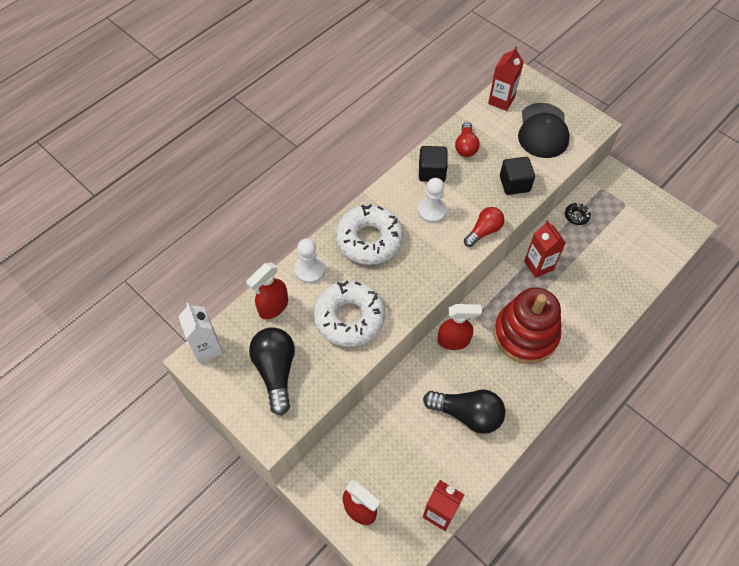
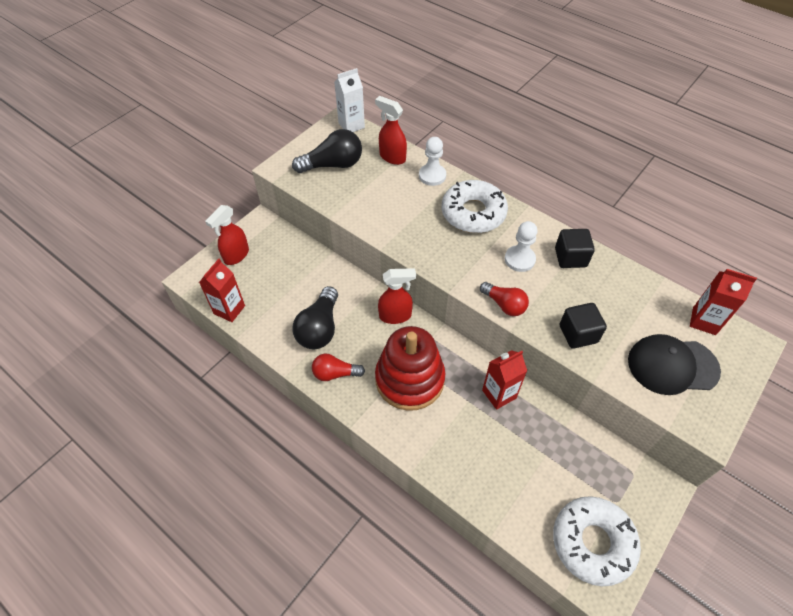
camera: 85 degrees right, 5 degrees down
(349, 317) = (387, 205): white donut -> white donut (592, 542)
(454, 341) = (395, 316): red spray bottle -> red spray bottle turned 90 degrees counterclockwise
(466, 146) = (617, 287): red light bulb -> red light bulb (335, 373)
(576, 216) = (580, 439): black donut -> none

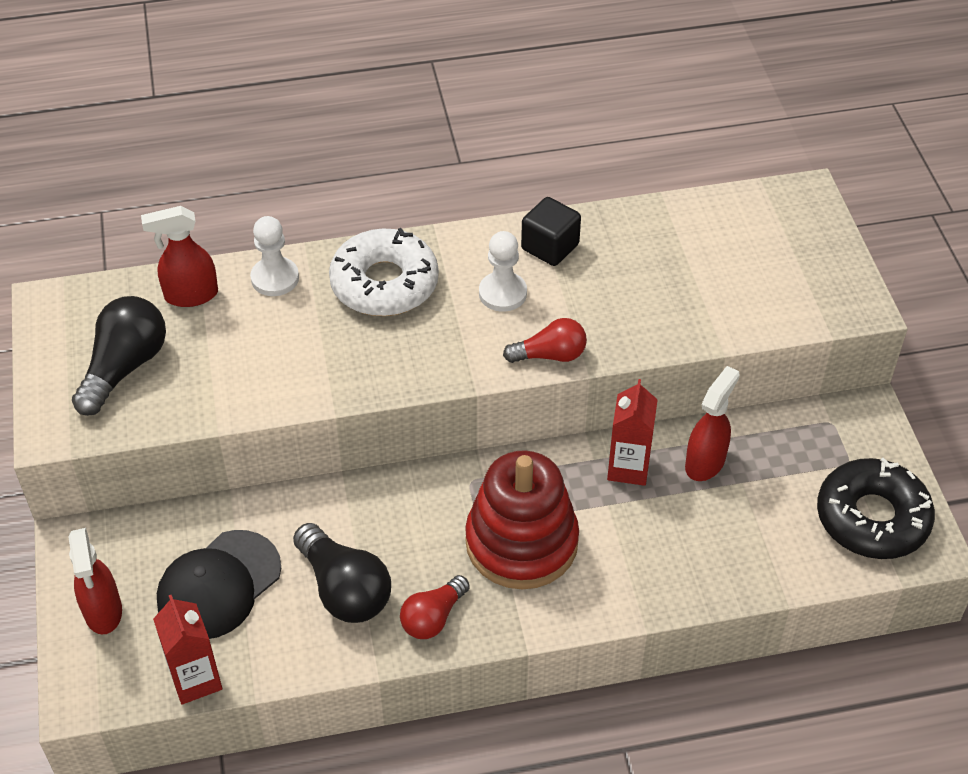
camera: 50 degrees left, 5 degrees down
(351, 125) = (73, 297): white carton -> none
(395, 316) = (413, 491): red spray bottle -> red spray bottle (705, 462)
(578, 334) = (655, 320): black cube -> none
(592, 542) = (872, 518): white donut -> black donut
(672, 365) = (768, 276): black cap -> black cap (218, 585)
(704, 321) = (744, 207): red carton -> none

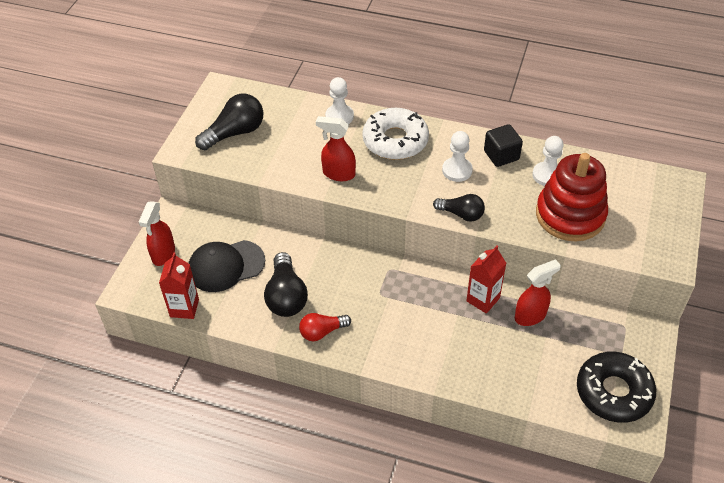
camera: 30 degrees right, 0 degrees up
(190, 295) = (291, 109): red spray bottle -> red spray bottle (338, 174)
(521, 542) = (395, 314): red stacking toy -> red stacking toy (570, 215)
(550, 355) = (461, 214): red light bulb -> black light bulb
(630, 251) = (547, 175): none -> white pawn

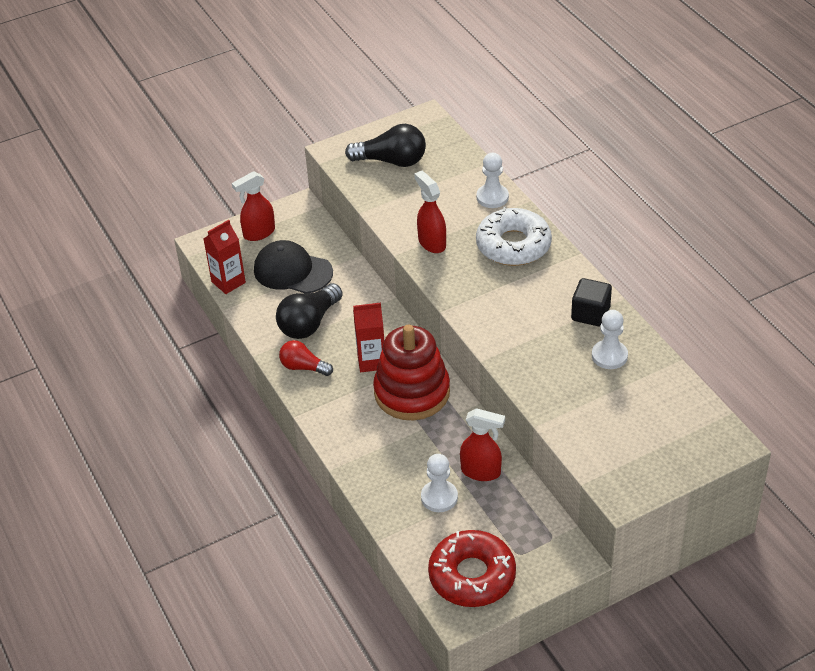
camera: 45 degrees right, 5 degrees down
(457, 170) = (534, 301): white pawn -> white pawn (439, 497)
(461, 214) = (490, 337): black light bulb -> none
(483, 299) = (458, 432): red carton -> red carton (371, 361)
(570, 215) = (583, 400): red stacking toy -> red stacking toy (412, 392)
(613, 392) = (472, 576): black donut -> red donut

